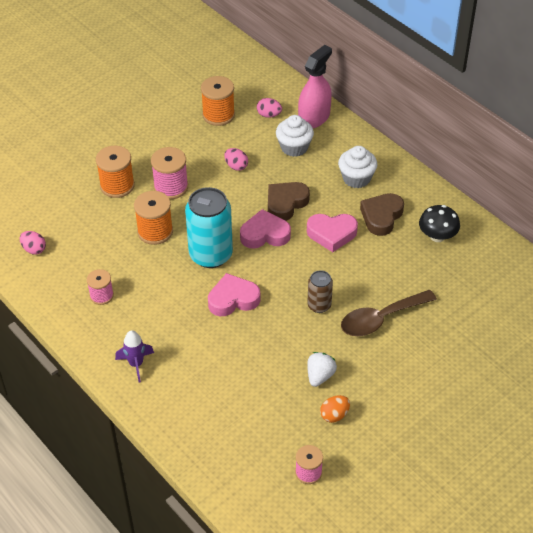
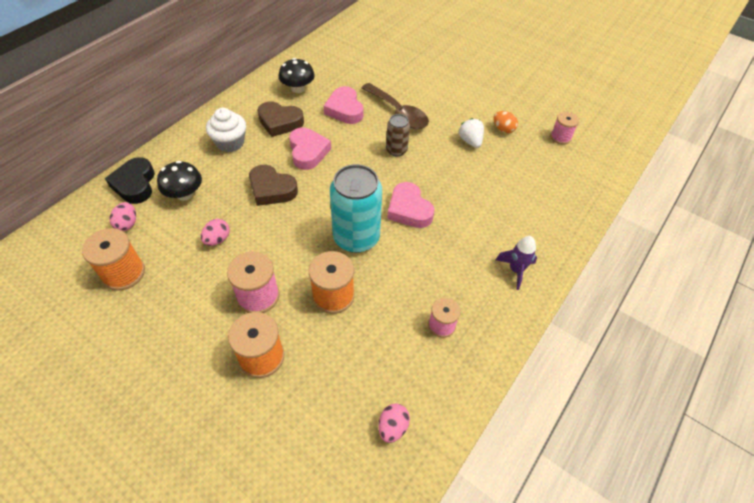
camera: 105 degrees left, 5 degrees up
(265, 234) = (318, 199): pink heart -> pink heart (344, 109)
(294, 147) = (185, 194): white cupcake -> black mushroom
(314, 118) = (135, 184): pink spray bottle -> black heart
(320, 376) = (470, 141): white strawberry -> white strawberry turned 60 degrees clockwise

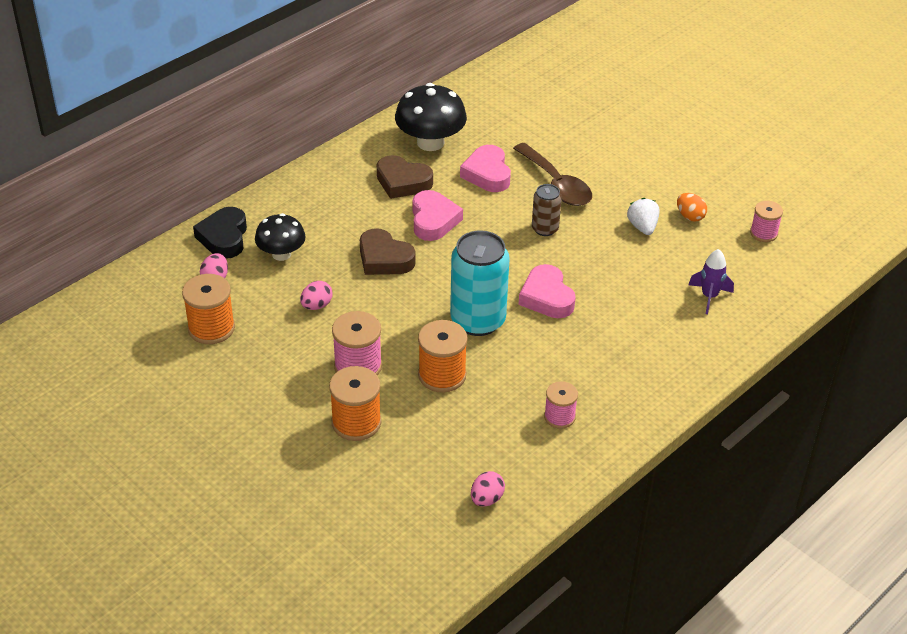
camera: 10 degrees right, 10 degrees down
(230, 143) = (339, 201): white cupcake -> none
(298, 89) = (430, 142): black mushroom -> black mushroom, size x1.55
(515, 270) = (660, 373): purple rocket -> purple rocket (709, 296)

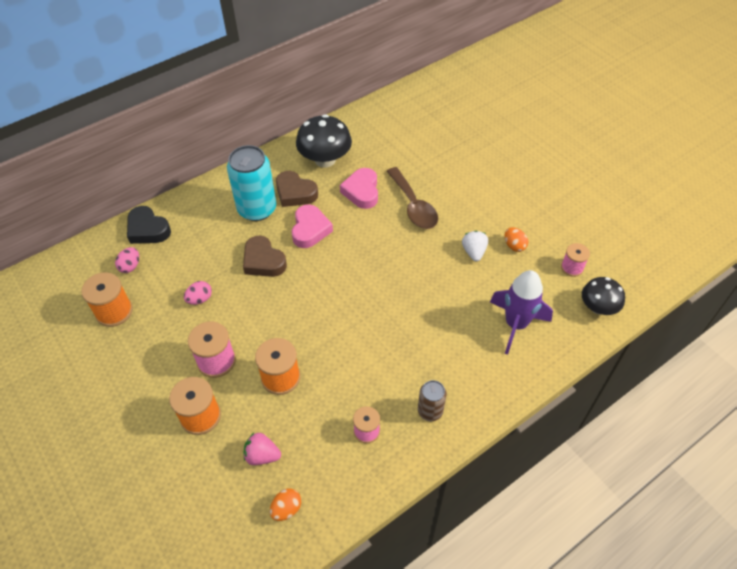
camera: 10 degrees right, 10 degrees up
(224, 237) = (148, 229): black heart -> black heart turned 60 degrees counterclockwise
(281, 254) = (186, 249): black mushroom -> black mushroom (598, 307)
(443, 452) = (262, 455): none -> pink strawberry
(478, 320) = (322, 327): turquoise can -> turquoise can (257, 209)
(486, 499) = (286, 509): pink egg -> orange egg
(545, 229) = (395, 246): brown can -> brown can (430, 411)
(547, 297) = (382, 311): pink heart -> none
(709, 296) = (515, 324): purple rocket -> purple rocket, size x1.71

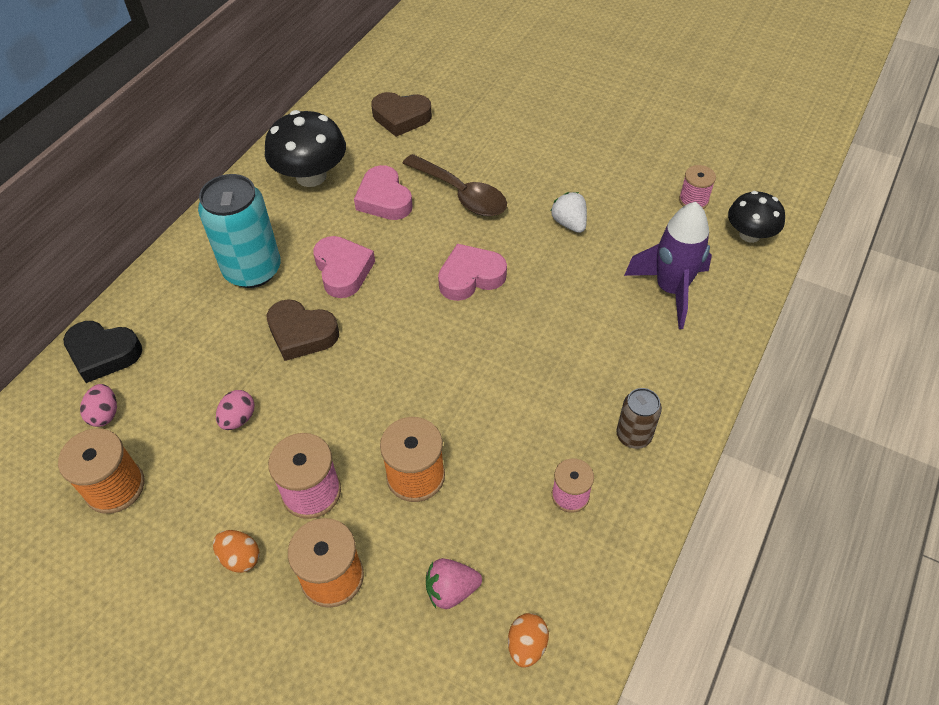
camera: 25 degrees left, 0 degrees up
(295, 193) = (294, 231): brown heart -> brown heart (401, 117)
(387, 264) = (470, 277): none -> pink heart
(514, 246) = (612, 199): orange egg -> orange egg (240, 557)

